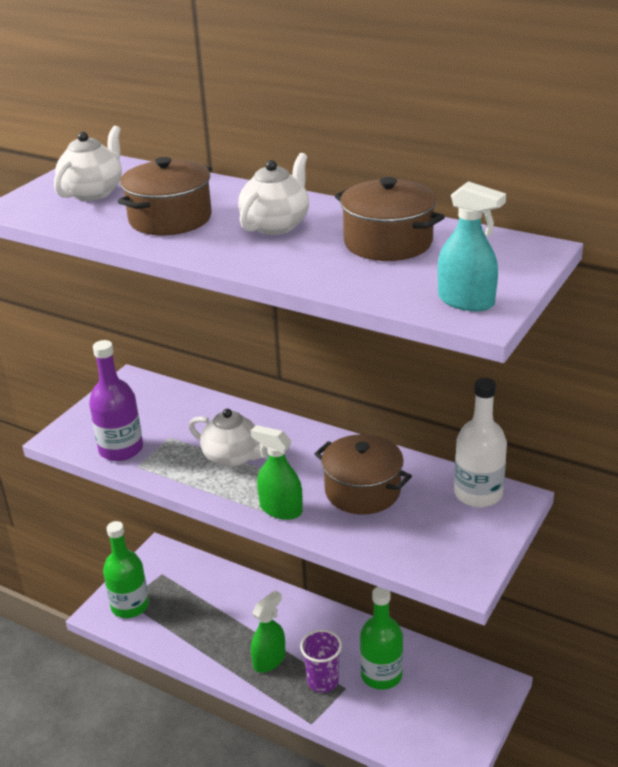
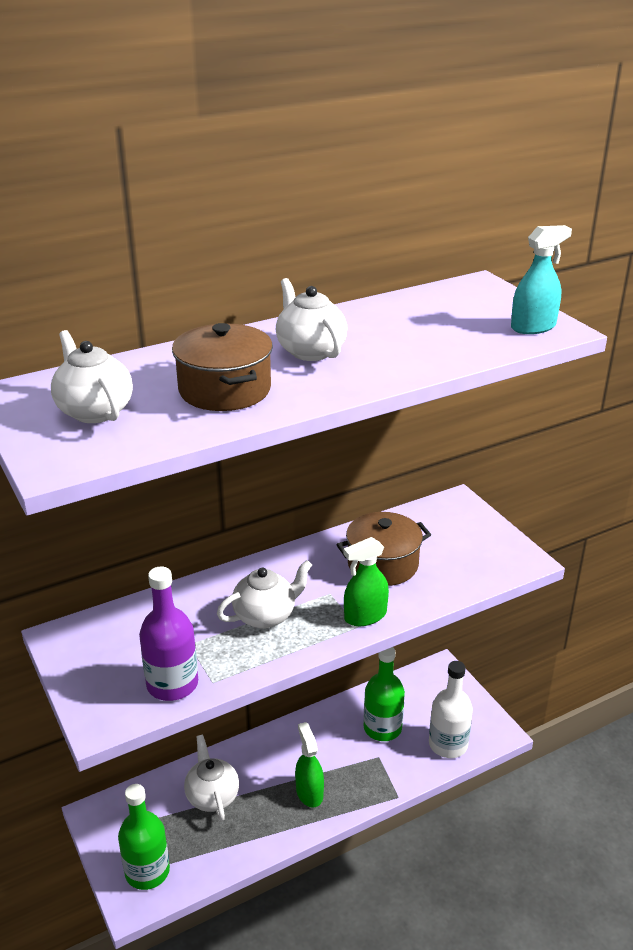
camera: 60 degrees left, 0 degrees up
(221, 603) = (212, 796): none -> white teapot
(322, 681) = (360, 767): purple cup -> none
(388, 242) = (404, 322): brown pot -> none
(478, 494) = (437, 514): white bottle -> white bottle (448, 744)

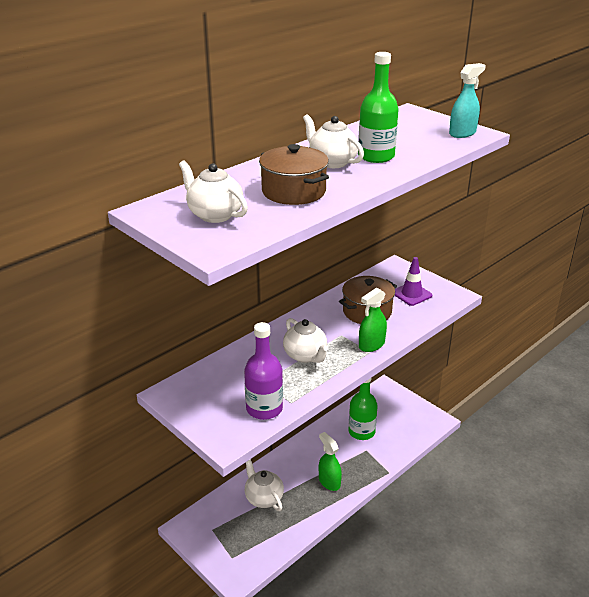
camera: 15 degrees left, 0 degrees up
(147, 871) = (238, 555): green bottle -> green bottle (376, 156)
(265, 616) = (305, 355): white teapot -> white teapot turned 105 degrees clockwise
(448, 744) = (408, 433): white bottle -> none
(459, 548) = (411, 294): none -> purple traffic cone

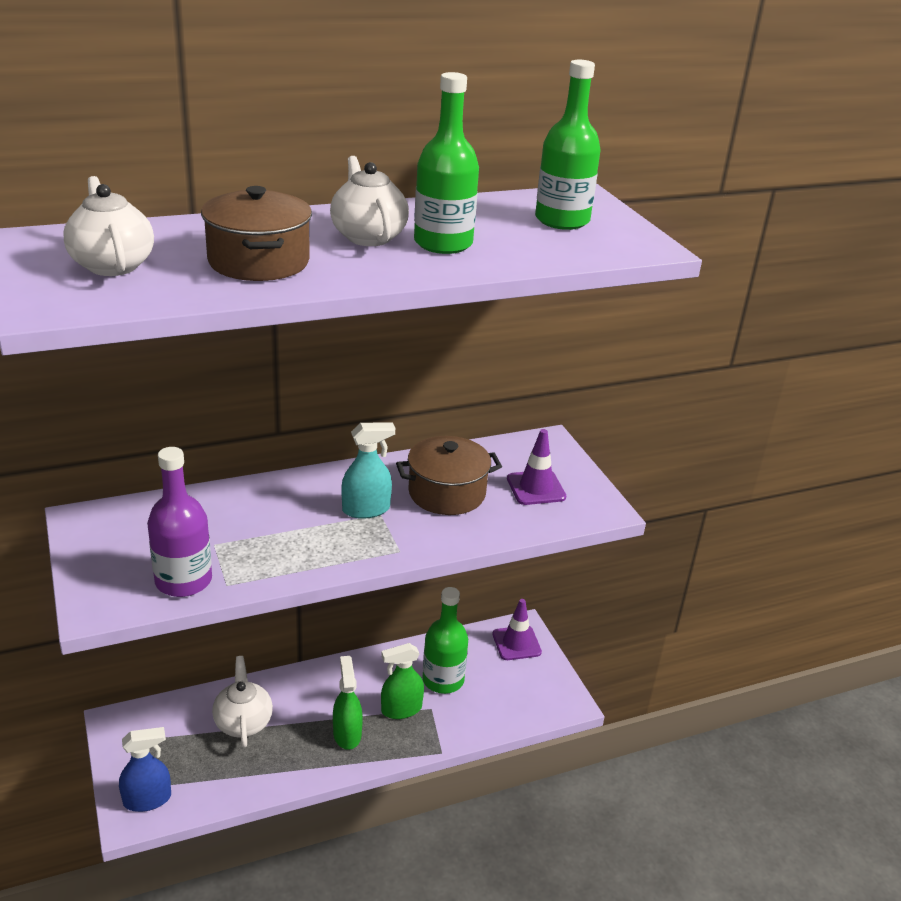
camera: 20 degrees right, 0 degrees up
(239, 564) = (147, 799): none -> blue spray bottle
(305, 355) = (304, 527): white teapot -> none
(371, 345) = (410, 542): green spray bottle -> green spray bottle (401, 709)
(387, 397) = (516, 643): none -> purple traffic cone
(418, 128) = (562, 220): none -> green bottle
(462, 133) = (623, 242): turquoise spray bottle -> turquoise spray bottle (366, 509)

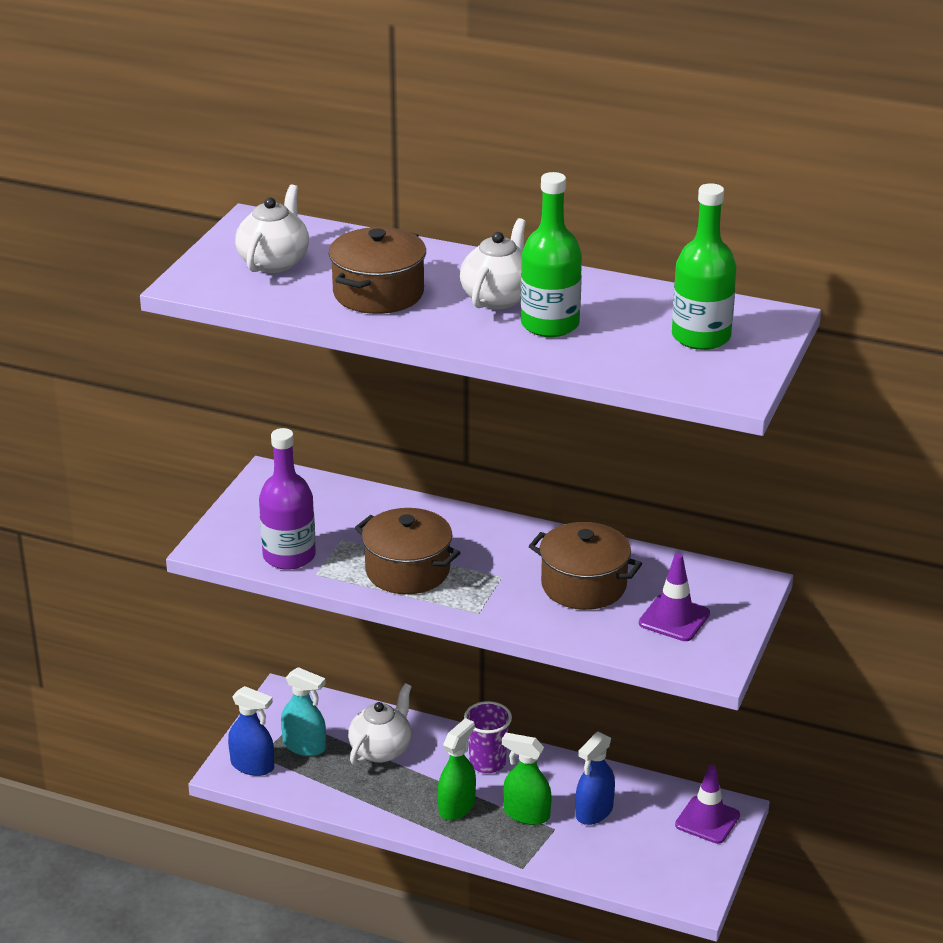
camera: 45 degrees right, 0 degrees up
(302, 544) = (407, 570): none -> brown pot
(333, 686) = (487, 763): none -> purple cup
(366, 509) = (494, 567): turquoise spray bottle -> turquoise spray bottle (304, 746)
(443, 680) = (594, 812): green bottle -> blue spray bottle

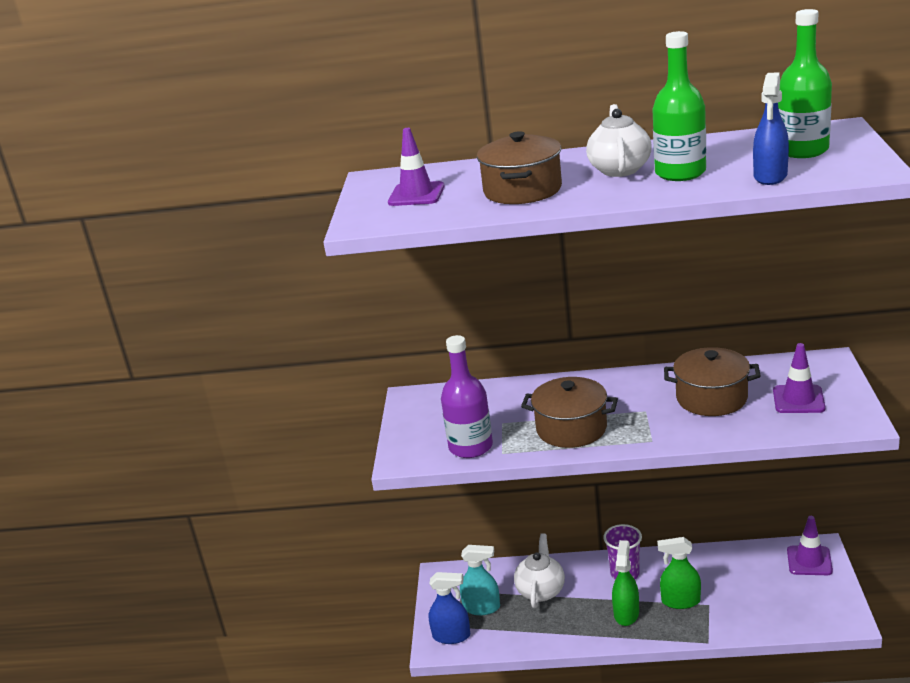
camera: 15 degrees left, 5 degrees down
(274, 262) = (416, 195): white teapot -> purple traffic cone
(594, 812) = (727, 582): blue spray bottle -> blue spray bottle (770, 176)

